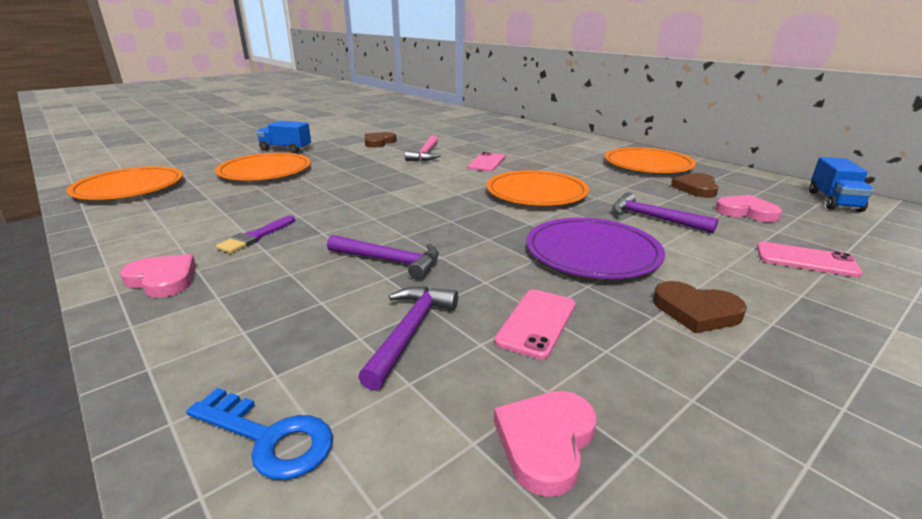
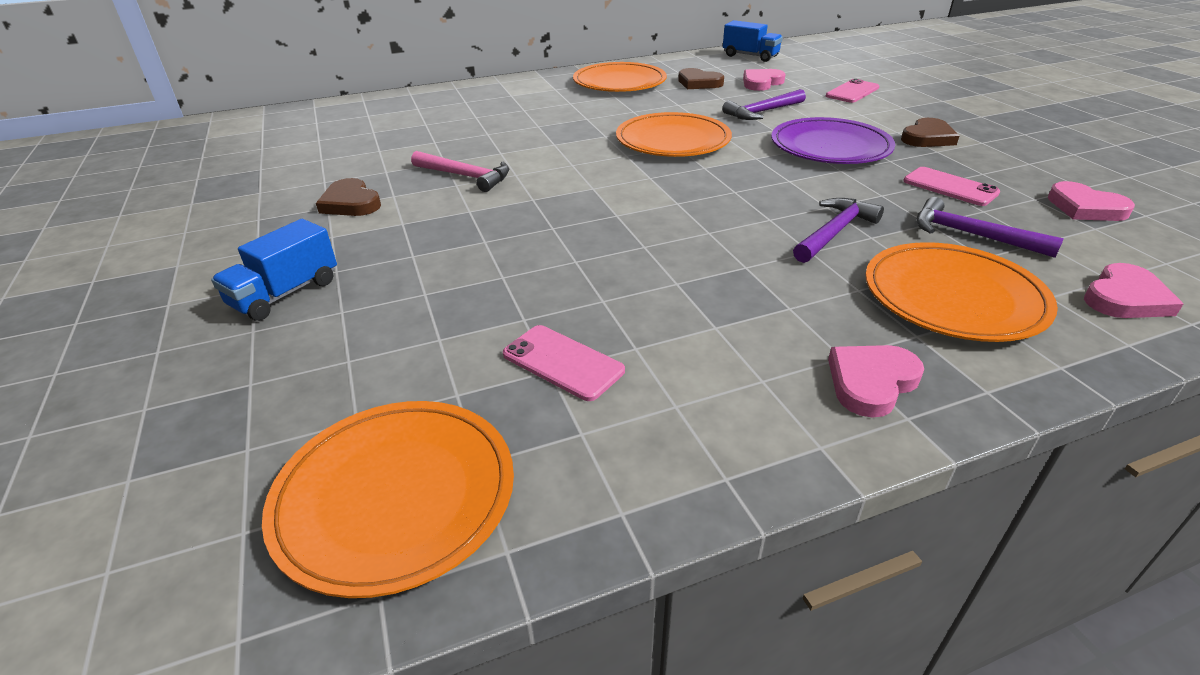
camera: 70 degrees left, 10 degrees up
(256, 237) = (744, 315): purple brush -> none
(265, 171) = (427, 314): orange plate -> orange plate (953, 297)
(269, 437) = (1125, 298): blue key -> pink heart
(486, 162) = (542, 146): pink phone -> pink phone (563, 362)

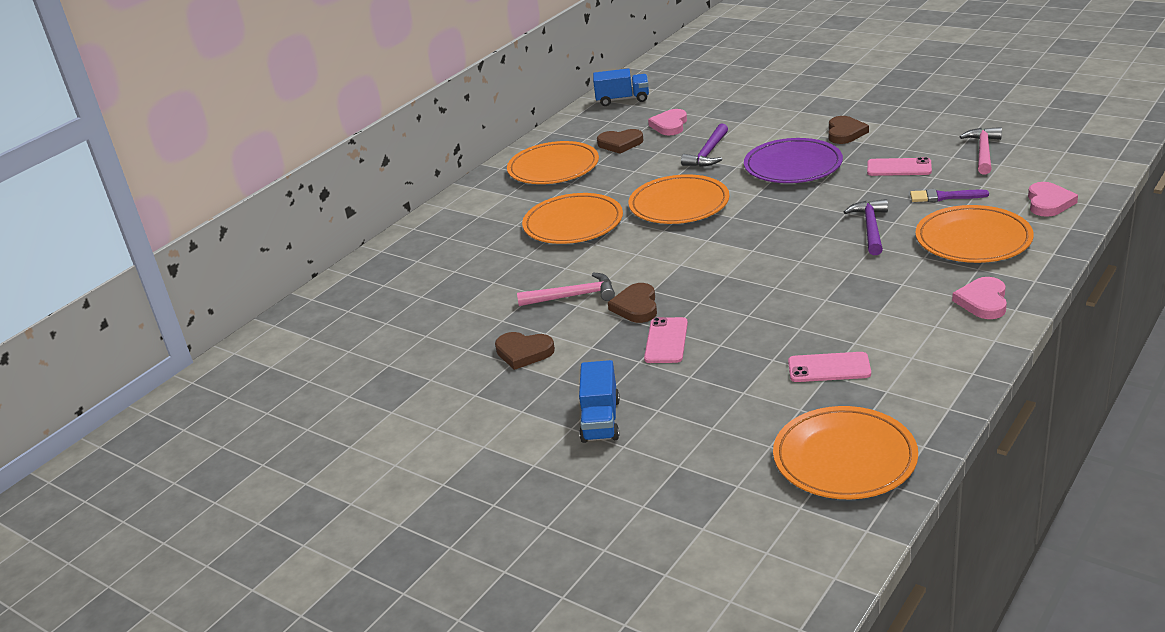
camera: 30 degrees left, 5 degrees down
(495, 207) = (636, 307): none -> brown heart
(564, 124) = (573, 223): none -> orange plate
(852, 92) = (748, 109): pink phone -> pink phone (666, 341)
(972, 235) = (944, 197): purple hammer -> purple brush
(1085, 207) = (983, 152): pink heart -> pink hammer

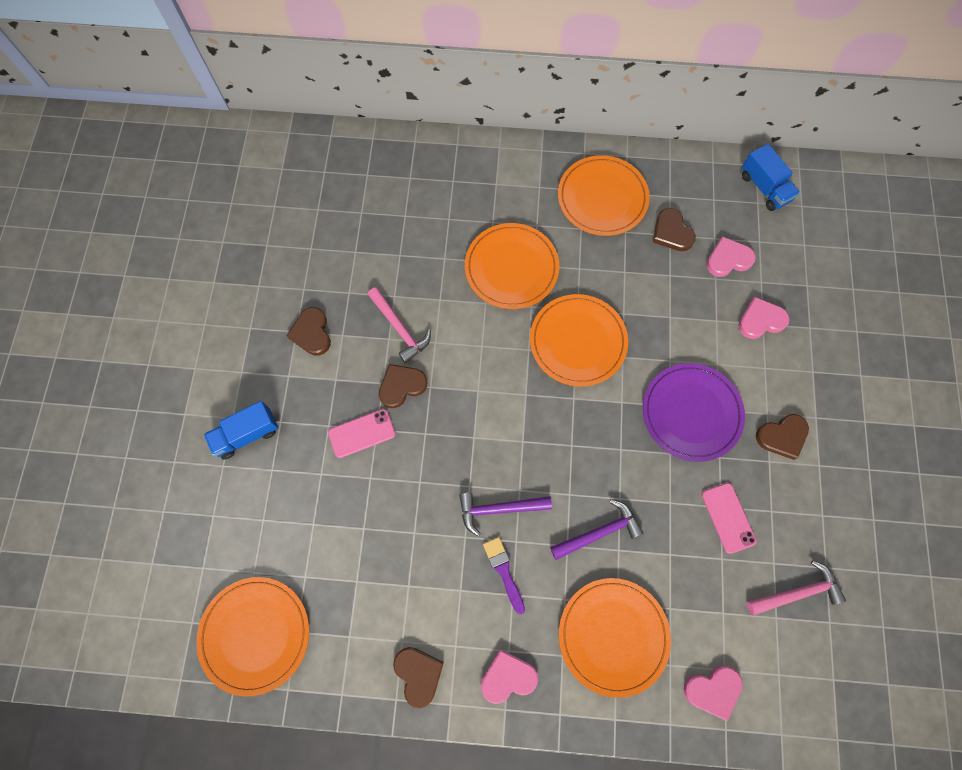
camera: 55 degrees right, 40 degrees up
(708, 153) = (685, 322): purple hammer -> purple hammer (499, 509)
(736, 122) = (760, 320): none -> pink heart
(829, 368) = (366, 579): pink phone -> none
(944, 197) = (685, 582): purple brush -> purple brush (504, 571)
(952, 353) = (418, 674): none -> brown heart

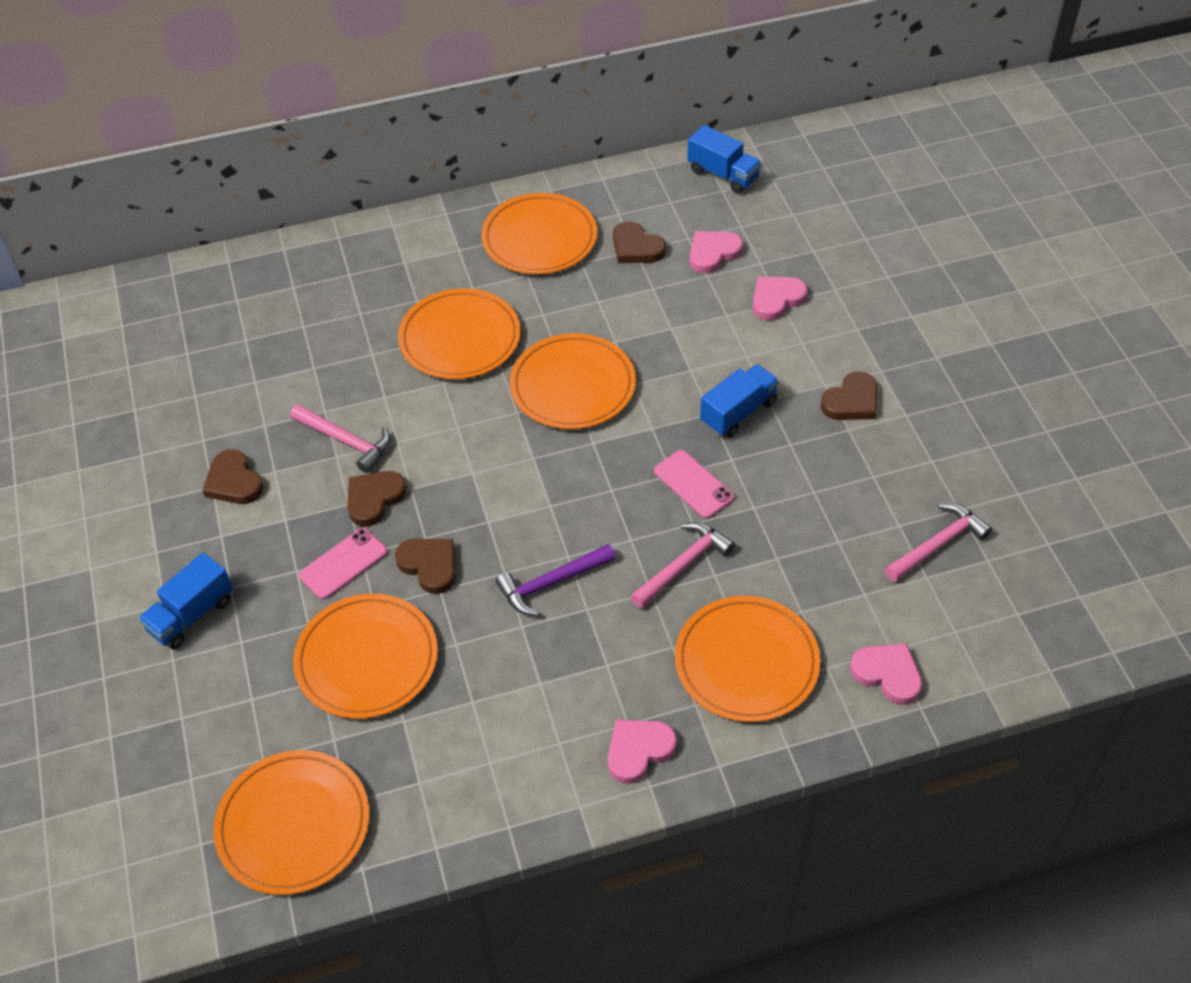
camera: 20 degrees left, 20 degrees down
(349, 520) = (367, 659): none -> orange plate
(418, 674) = (525, 789): brown heart -> brown heart (429, 566)
(504, 571) = (585, 644): purple brush -> none
(599, 532) = (683, 565): purple hammer -> pink hammer
(691, 413) = (738, 412): purple plate -> blue truck
(713, 690) = (887, 674): pink heart -> pink heart turned 105 degrees counterclockwise
(728, 517) = (827, 499): pink phone -> pink phone (693, 484)

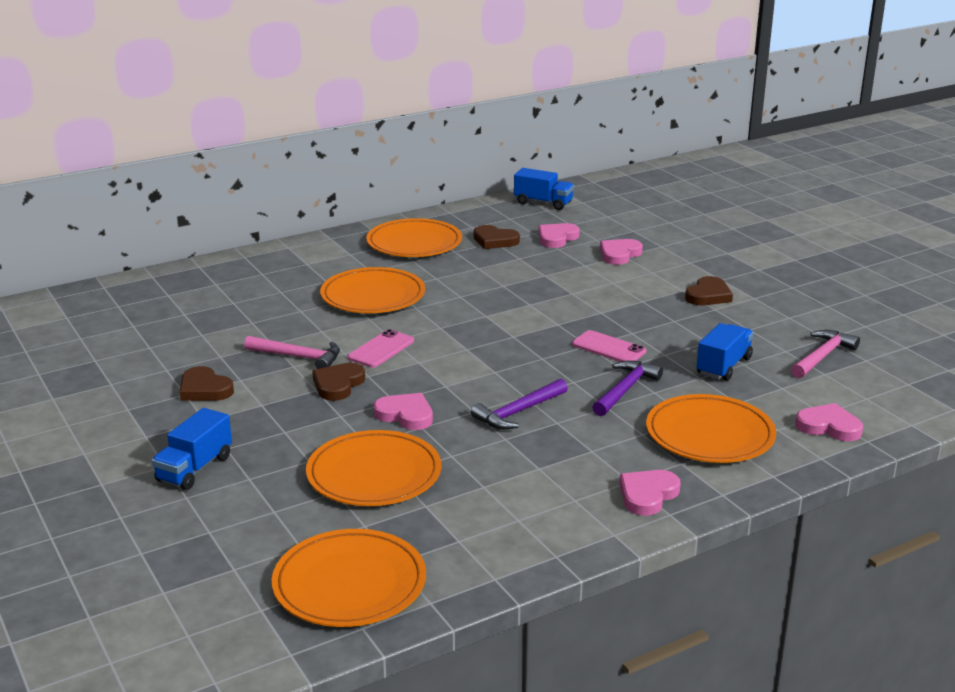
camera: 15 degrees left, 25 degrees down
(343, 564) = (327, 423): pink phone -> pink phone (381, 349)
(429, 566) = (405, 415): brown heart -> pink heart
(573, 386) = (480, 310): orange plate -> none
(683, 565) = (625, 390): pink hammer -> purple hammer
(738, 412) = (623, 309): blue truck -> blue truck (723, 366)

